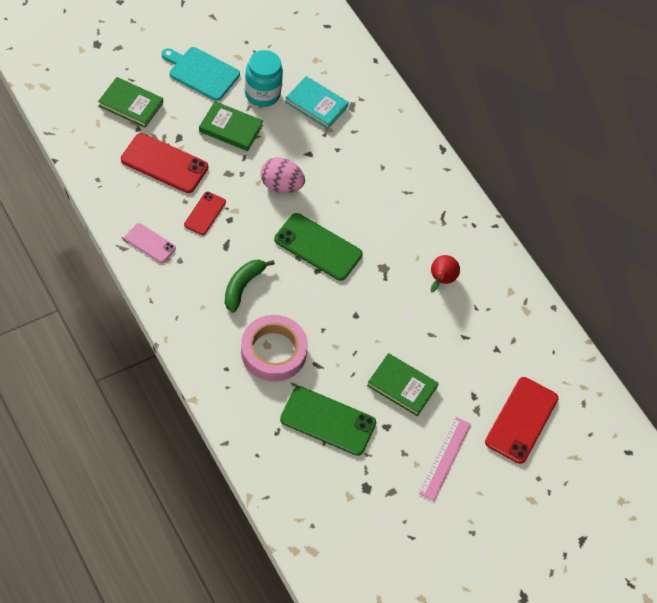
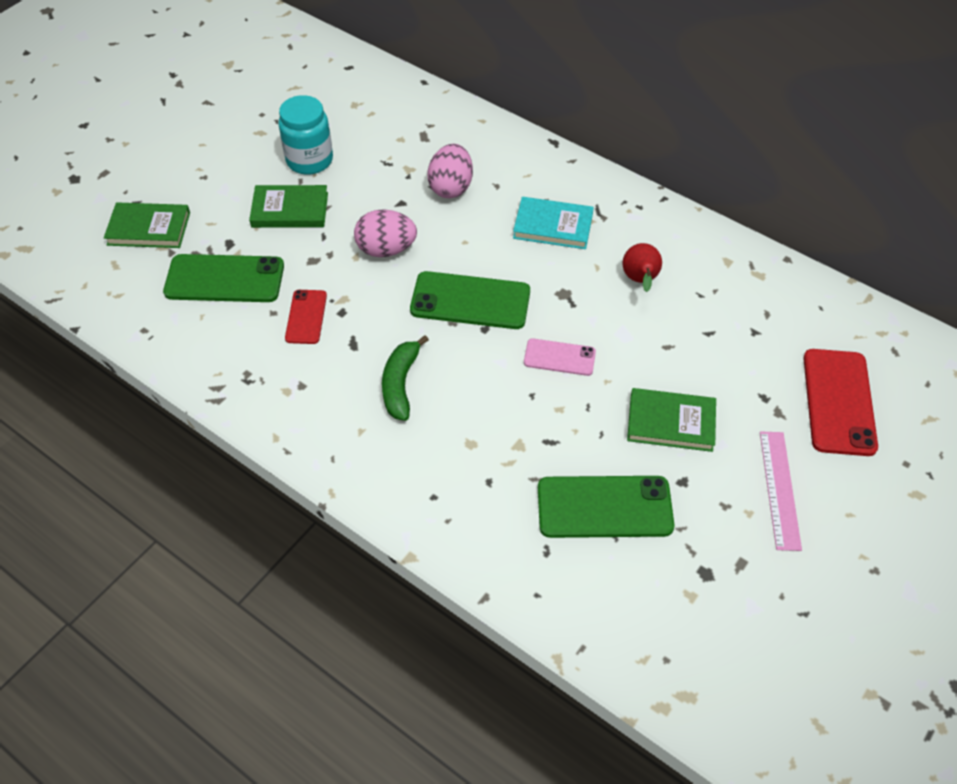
camera: 15 degrees left, 5 degrees down
(150, 243) = (251, 380): pink phone -> pink phone (559, 357)
(164, 163) = (224, 279): red phone -> green phone
(201, 73) = (223, 164): turquoise cutting board -> none
(273, 351) = (484, 448): pink tape -> none
(316, 104) = (381, 149): turquoise book -> turquoise book (553, 226)
(349, 155) = (451, 187): none -> pink egg

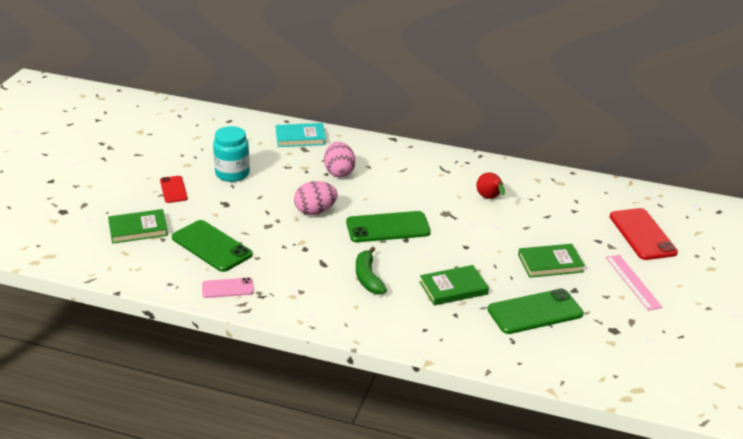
camera: 20 degrees left, 20 degrees down
(224, 279) = (211, 246): green phone -> green phone turned 60 degrees clockwise
(290, 210) = (235, 202): green book -> green book (453, 288)
(306, 317) = (282, 255): red phone -> red phone (173, 189)
(553, 226) = (418, 181): turquoise book -> turquoise book (300, 138)
(559, 357) = (462, 245): pink phone -> pink phone (227, 288)

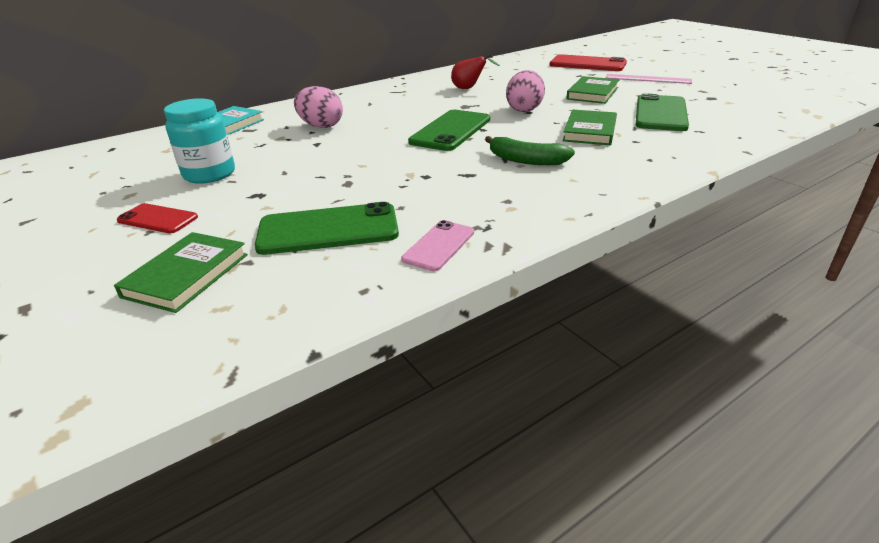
camera: 50 degrees left, 0 degrees up
(315, 211) = (366, 153): pink egg -> pink egg (524, 109)

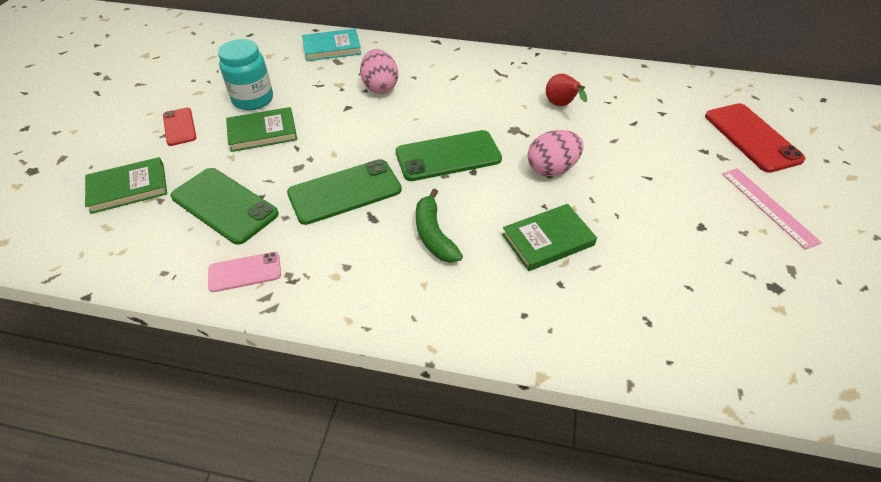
camera: 45 degrees right, 15 degrees up
(592, 93) = (658, 189): green book -> green book (262, 132)
(661, 113) = (663, 268): green phone -> green phone (345, 192)

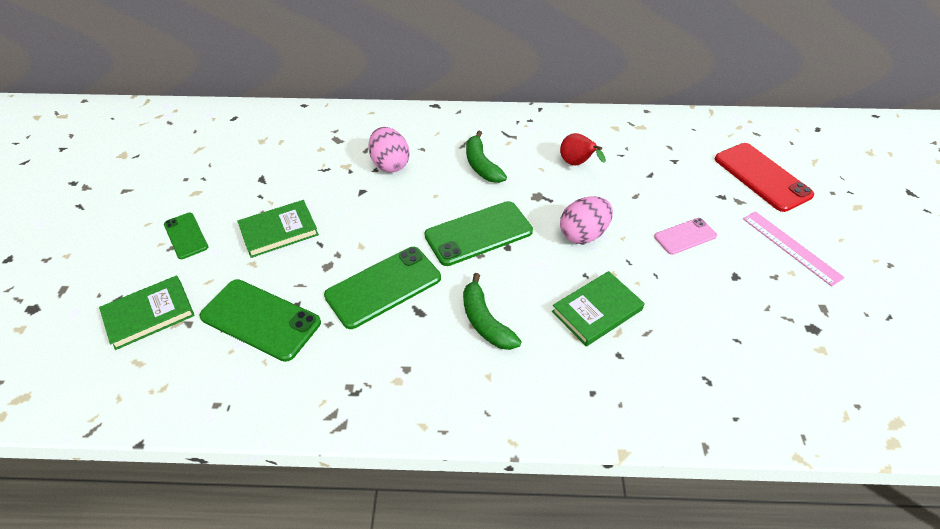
camera: 10 degrees left, 0 degrees up
(179, 127) = (186, 236): red phone -> green phone
(245, 272) = (303, 391): pink phone -> pink phone (685, 236)
(253, 99) = (258, 194): turquoise jar -> none
(332, 48) = (327, 125): turquoise book -> none
(466, 97) = (481, 165): none -> green banana

